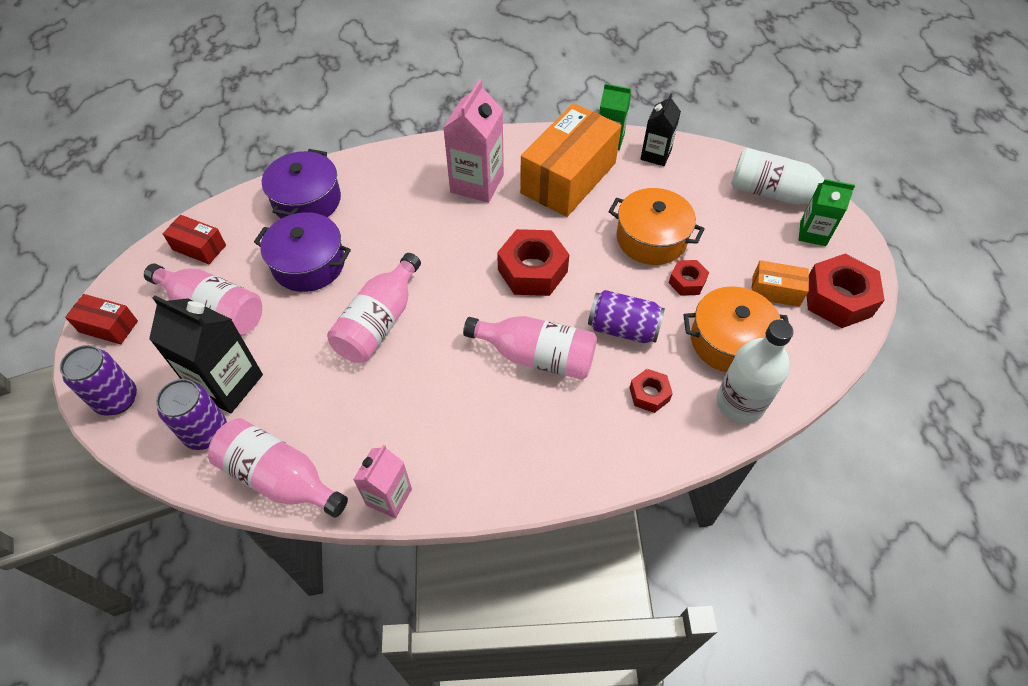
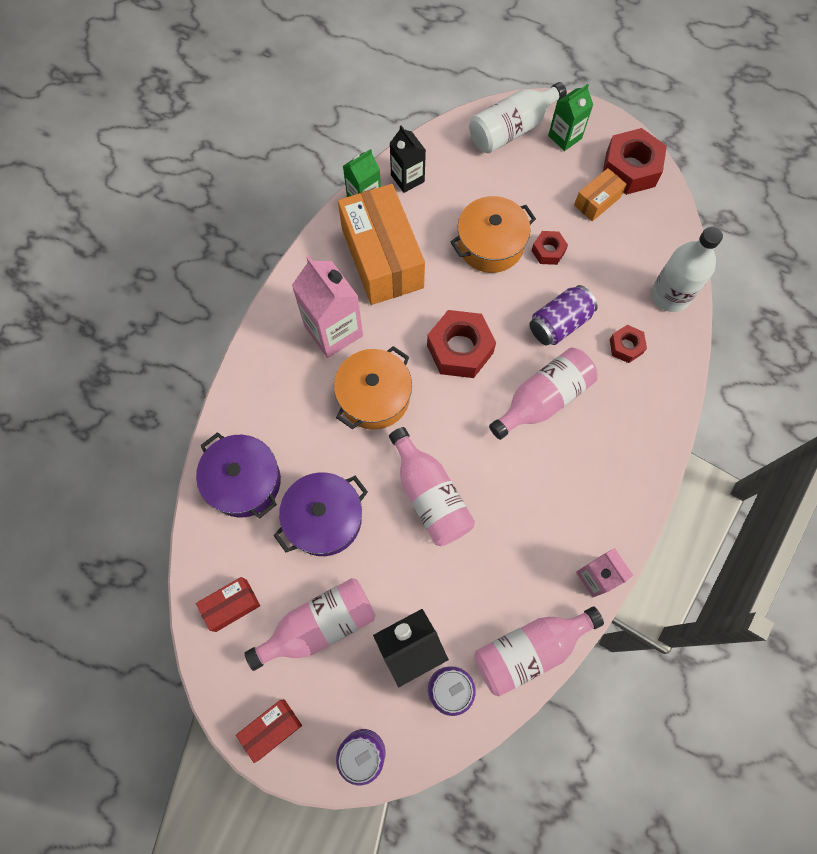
camera: 55 degrees left, 15 degrees up
(729, 341) = (617, 263): orange pot -> orange pot (374, 396)

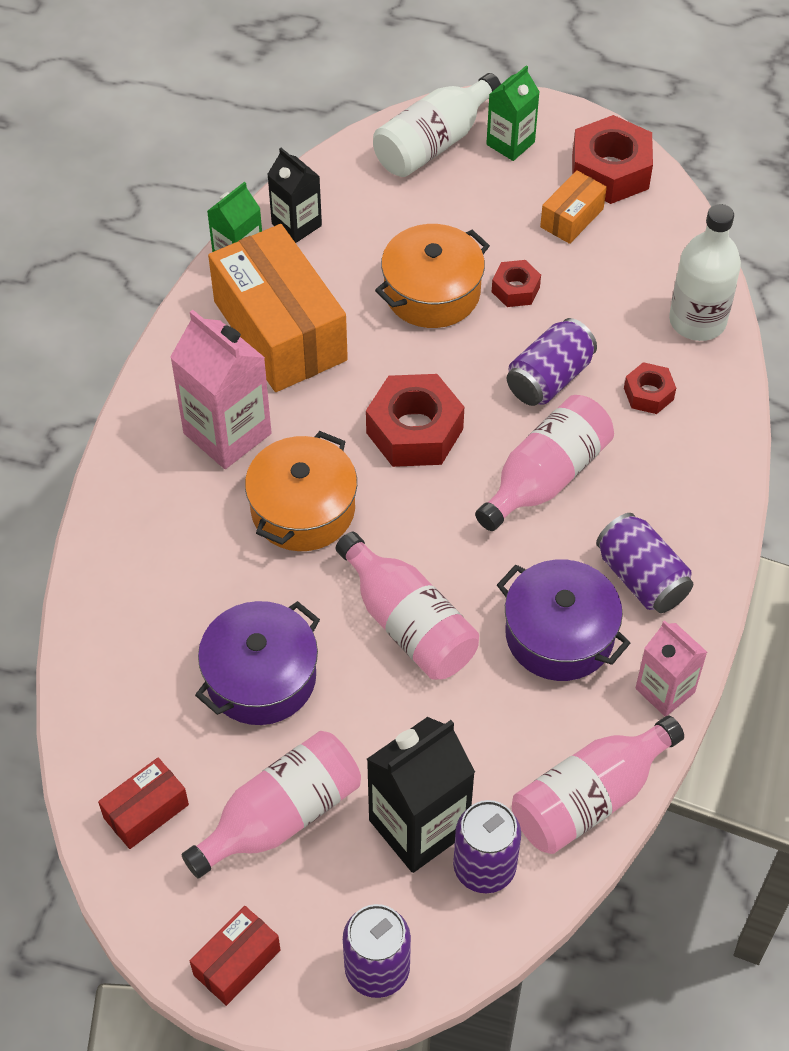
camera: 10 degrees left, 15 degrees down
(244, 481) = (133, 647): purple pot -> purple pot (559, 635)
(595, 488) = (641, 578): none -> purple can

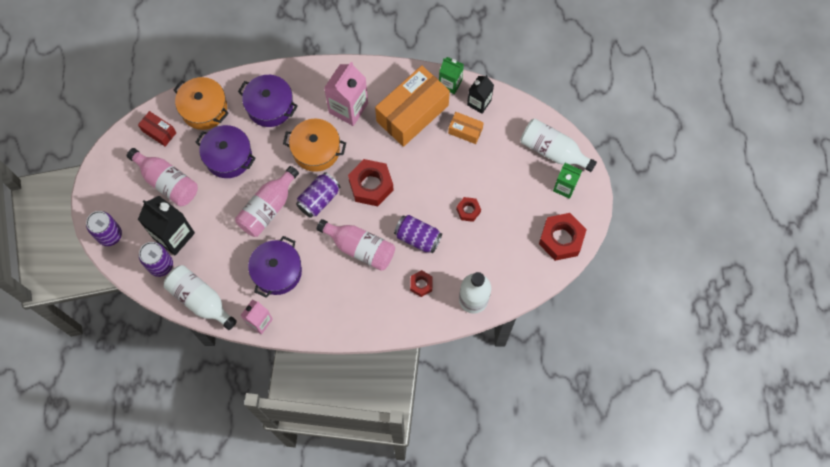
camera: 75 degrees right, 15 degrees up
(168, 573) = (270, 106): none -> purple pot
(237, 962) = (103, 183): red box -> none
(432, 292) = (455, 173): orange pot -> orange pot (204, 109)
(572, 218) = (523, 227): orange box -> orange box (465, 131)
(589, 798) = (200, 300): pink bottle -> white bottle
(641, 578) = (315, 301): purple can -> purple can (319, 199)

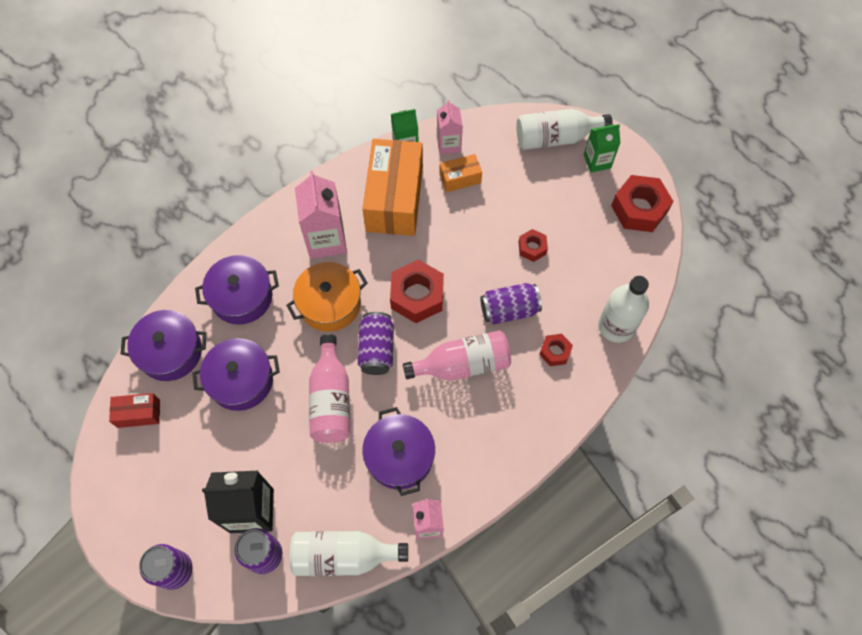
camera: 40 degrees left, 5 degrees down
(167, 182) = (194, 459): pink bottle -> none
(204, 109) = (170, 352): orange pot -> purple pot
(479, 102) = (448, 144): black carton -> pink carton

